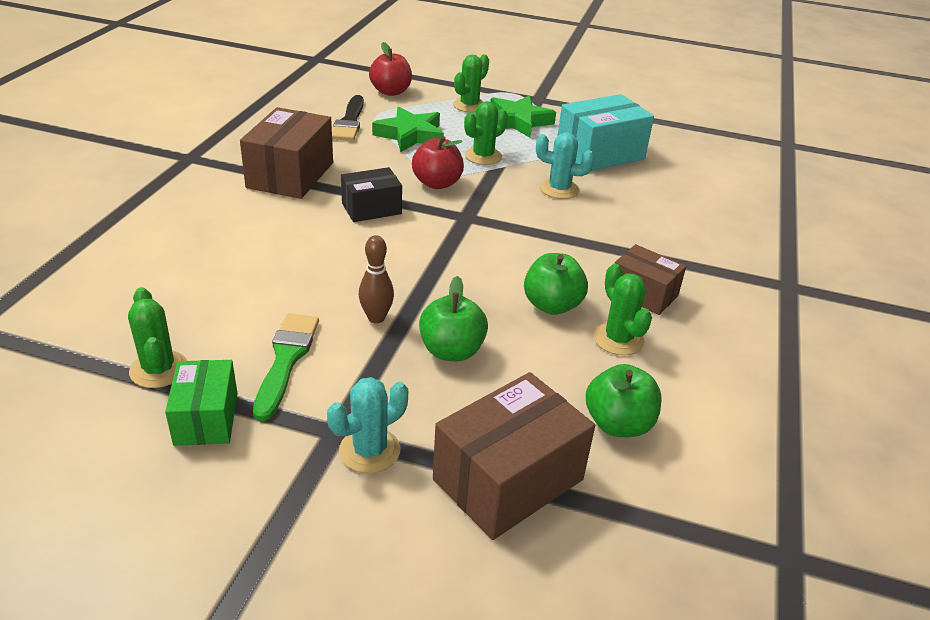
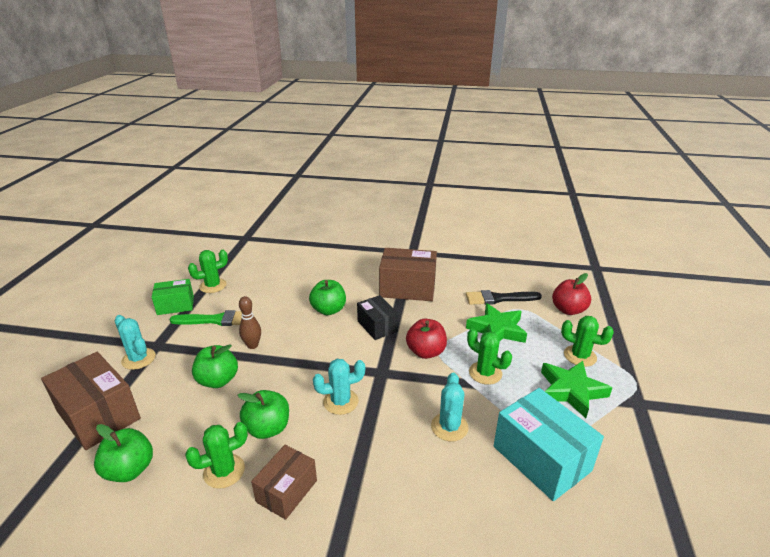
camera: 85 degrees right, 5 degrees down
(313, 243) = (329, 310): none -> green apple
(513, 249) = (341, 402): none -> turquoise cactus

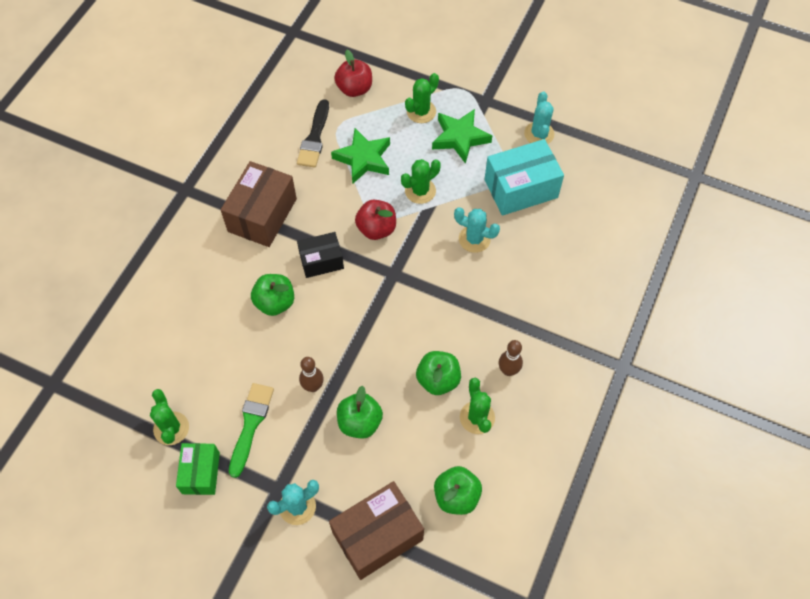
camera: 75 degrees left, 30 degrees up
(287, 491) = (508, 370): brown box -> brown bowling pin
(341, 402) = (422, 315): turquoise cactus -> turquoise cactus (539, 134)

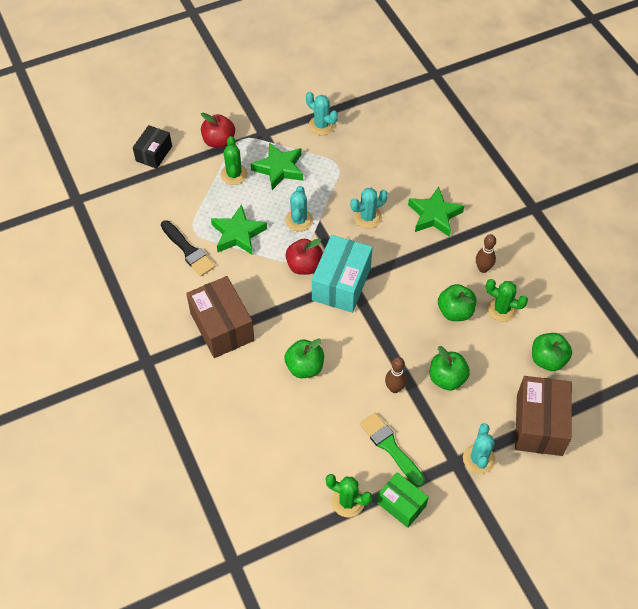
camera: 50 degrees left, 5 degrees down
(321, 261) = (298, 316): black box -> black box (154, 153)
(354, 89) = (171, 198): red apple -> red apple (219, 141)
(420, 191) = (299, 220): green cactus -> turquoise cactus
(521, 188) = (354, 165): turquoise box -> turquoise box (341, 284)
(529, 289) = (434, 215): none -> green star

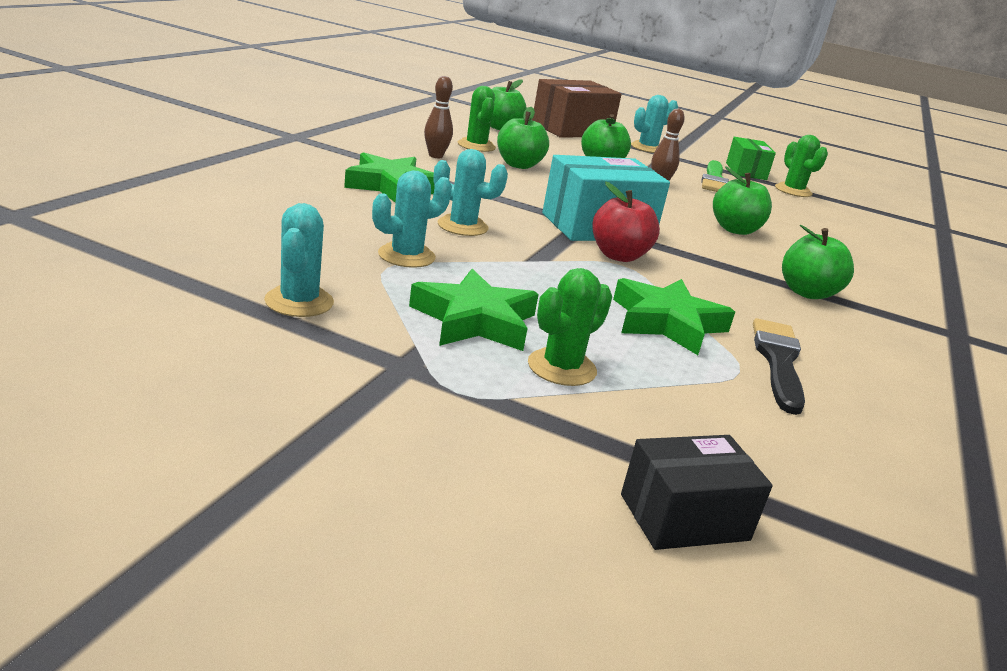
camera: 135 degrees left, 30 degrees down
(219, 141) = (506, 421): red apple -> none
(222, 327) = (807, 293): brown box -> green apple
(299, 220) = (552, 276): turquoise cactus -> turquoise cactus (406, 256)

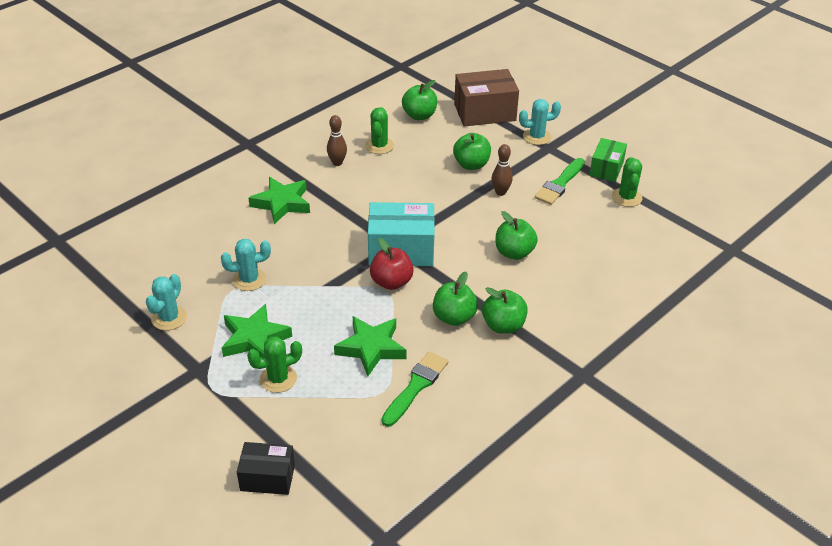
camera: 25 degrees right, 15 degrees up
(462, 226) = (303, 249): turquoise cactus -> none
(519, 165) = (396, 171): green apple -> green apple (454, 317)
(778, 361) = (416, 386): black brush -> green brush

